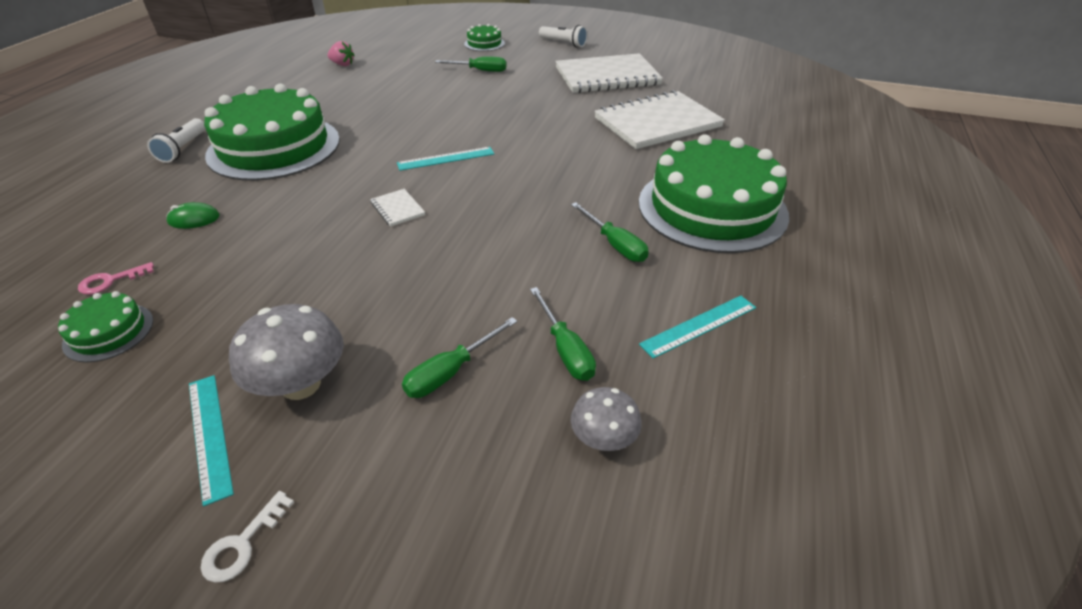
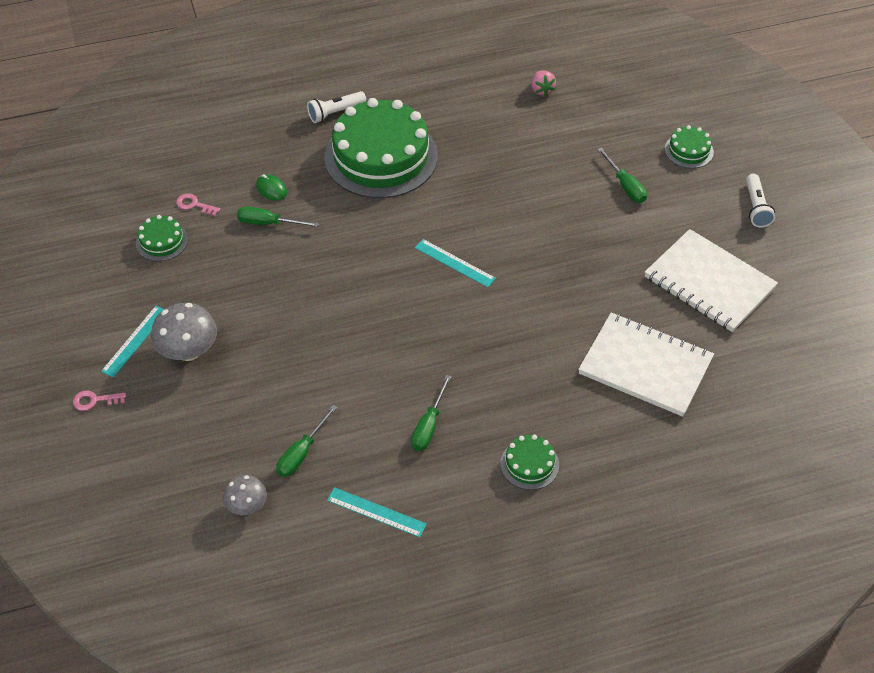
camera: 55 degrees right, 10 degrees up
(242, 544) = (94, 400): white key -> pink key
(397, 209) = (368, 280): white notebook -> none
(450, 372) = (244, 409): green screwdriver -> green screwdriver (268, 223)
(712, 208) = (529, 464): green cake -> green cake, size x0.43

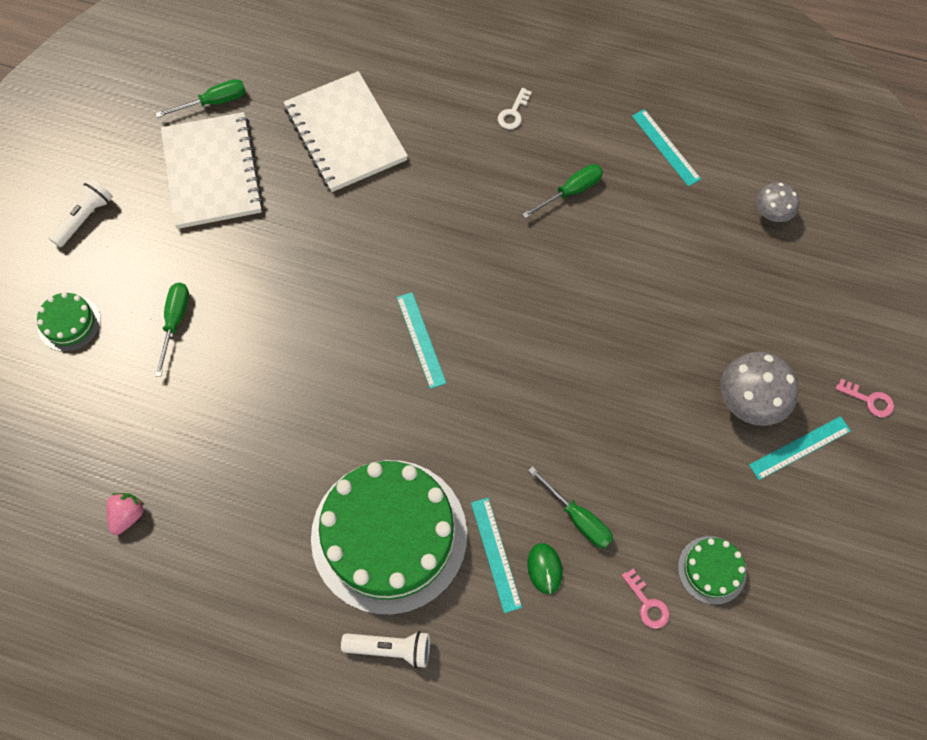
camera: 145 degrees left, 15 degrees up
(301, 453) = (697, 232): green screwdriver -> green screwdriver (214, 102)
(308, 180) = (495, 554): none -> turquoise ruler
(529, 464) = (513, 113): green cake -> white key

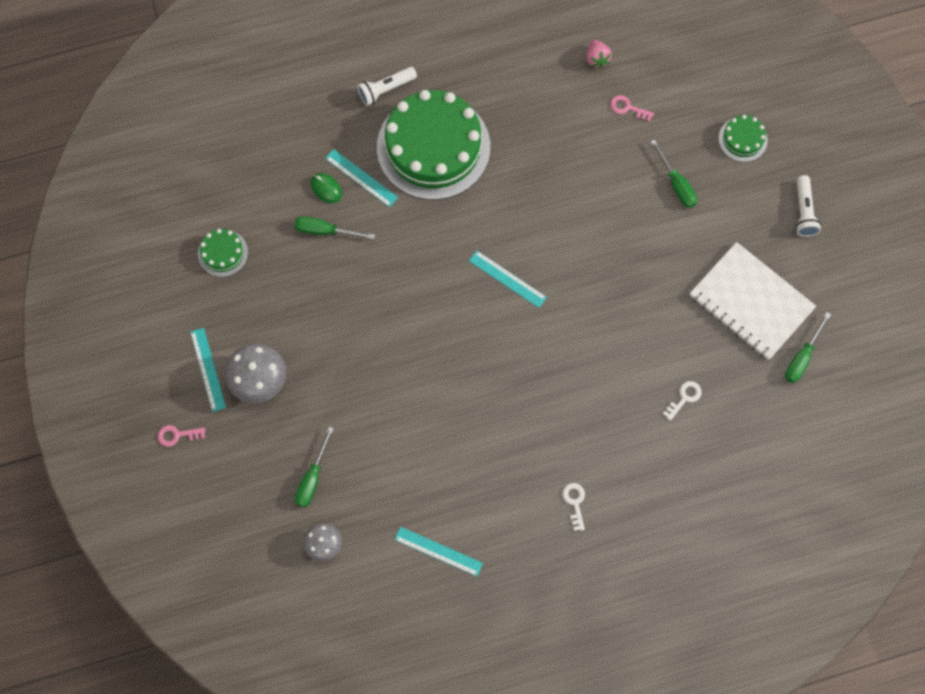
camera: 145 degrees right, 5 degrees up
(345, 134) = (684, 398): white notebook -> white key
(571, 192) = (484, 462): green screwdriver -> green screwdriver (312, 478)
(647, 604) = (251, 208): pink key -> pink key (627, 108)
(799, 447) = (208, 369): turquoise ruler -> turquoise ruler turned 45 degrees counterclockwise

